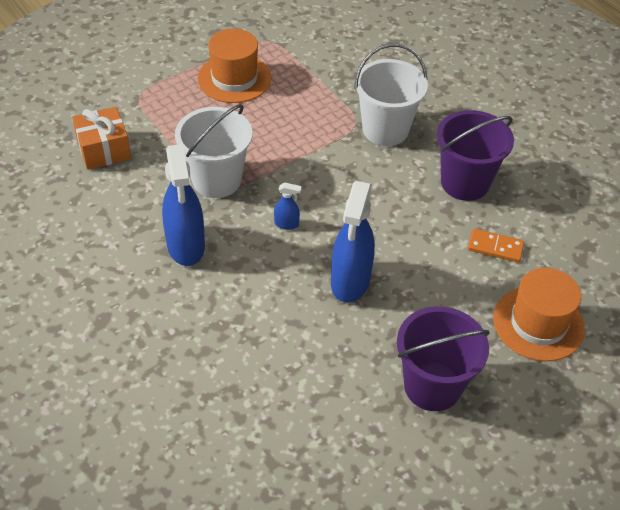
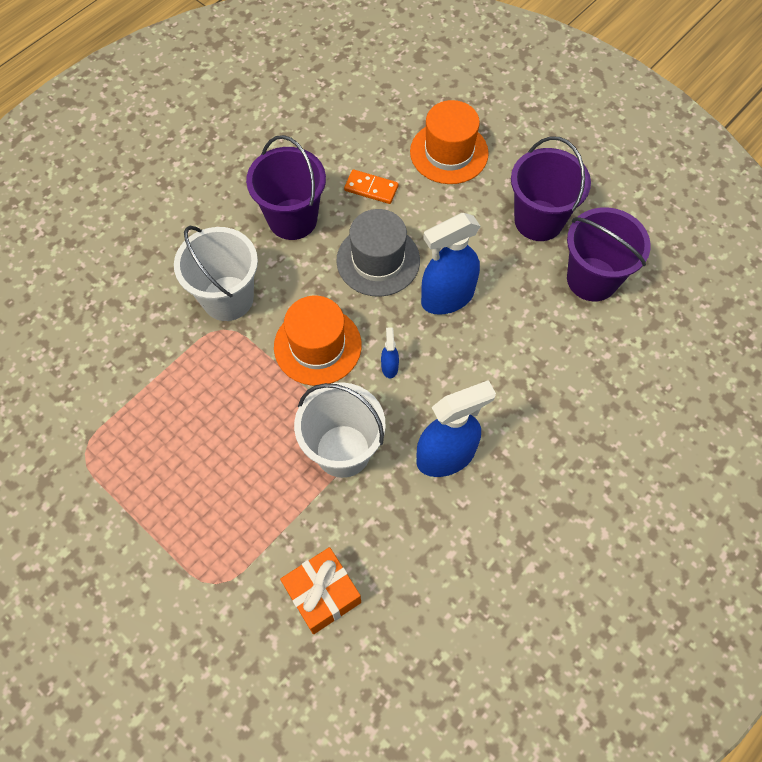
camera: 100 degrees left, 15 degrees up
(234, 78) = (165, 475): orange hat -> orange hat (317, 346)
(344, 416) = (592, 279): none -> purple bucket
(350, 282) = (447, 298): blue spray bottle -> blue spray bottle turned 150 degrees clockwise
(405, 237) = (378, 260): none -> grey hat
(495, 247) = (371, 188): orange domino -> orange domino turned 75 degrees counterclockwise

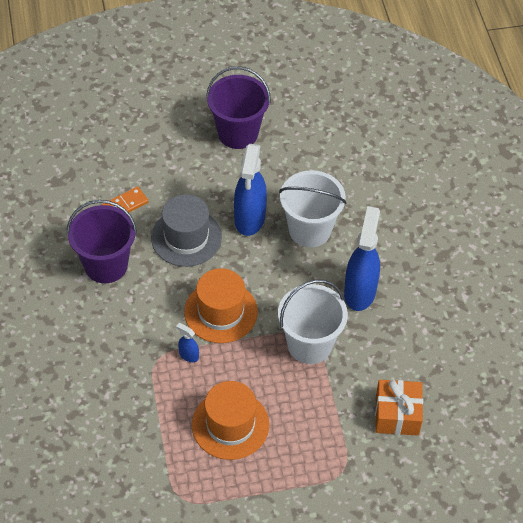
camera: 55 degrees left, 10 degrees down
(228, 298) = (135, 342): white bucket -> white bucket (309, 230)
(389, 367) = (272, 282): blue spray bottle -> blue spray bottle (188, 355)
(449, 152) = (138, 144): orange hat -> orange hat (230, 425)
(592, 279) = (305, 136): purple bucket -> none

